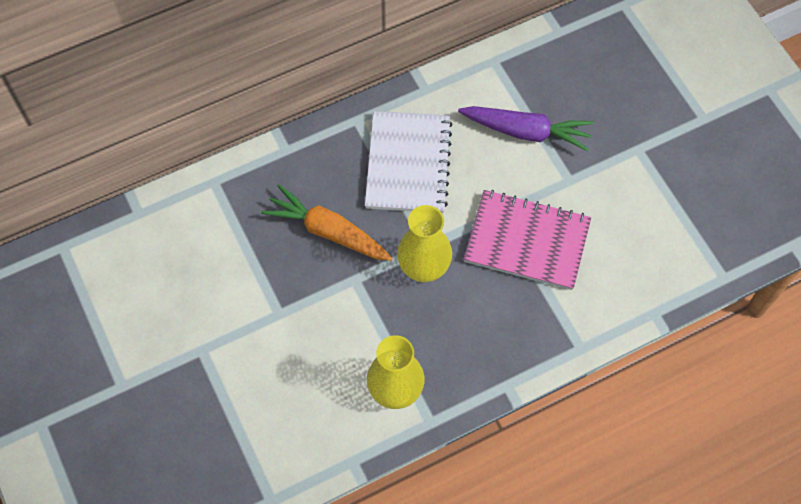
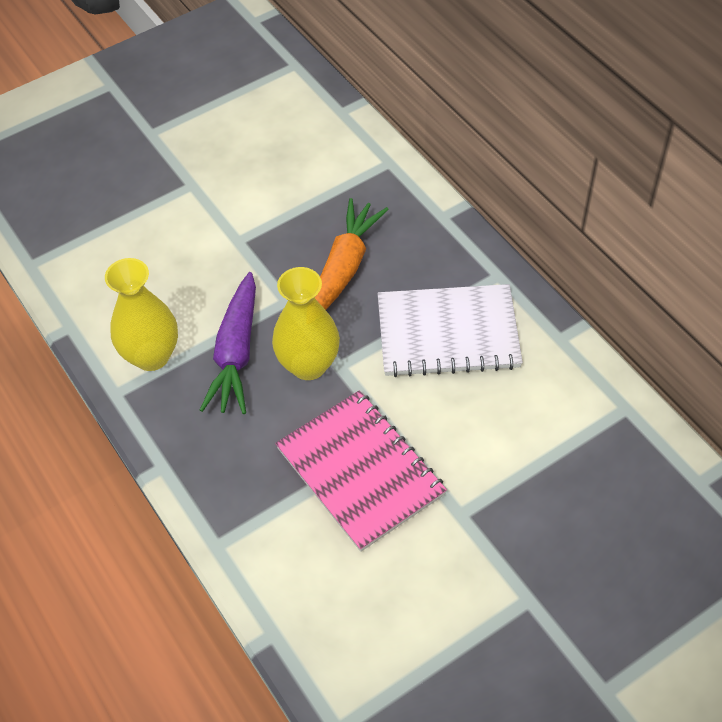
camera: 85 degrees right, 10 degrees down
(526, 132) = (524, 456): purple carrot -> purple carrot (236, 353)
(527, 241) = (360, 471): pink notebook -> pink notebook turned 45 degrees counterclockwise

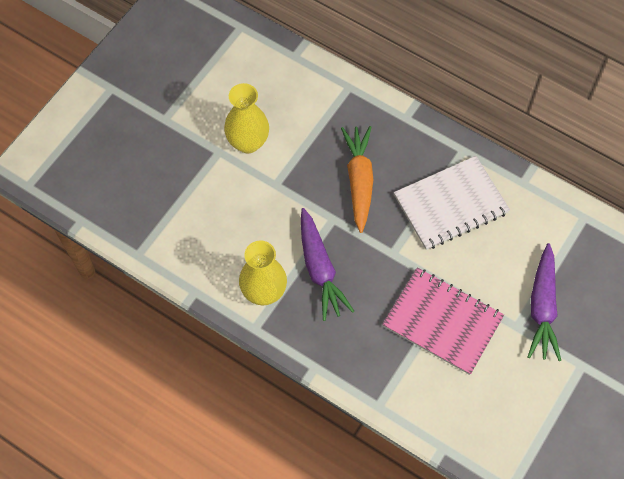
camera: 25 degrees left, 10 degrees up
(308, 365) = (372, 260): yellow vase -> yellow vase (248, 142)
(509, 502) = (542, 307): none -> purple carrot

